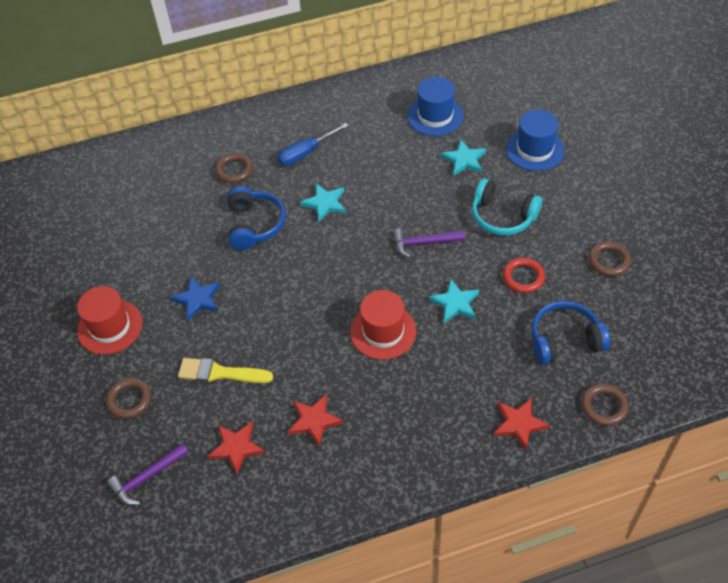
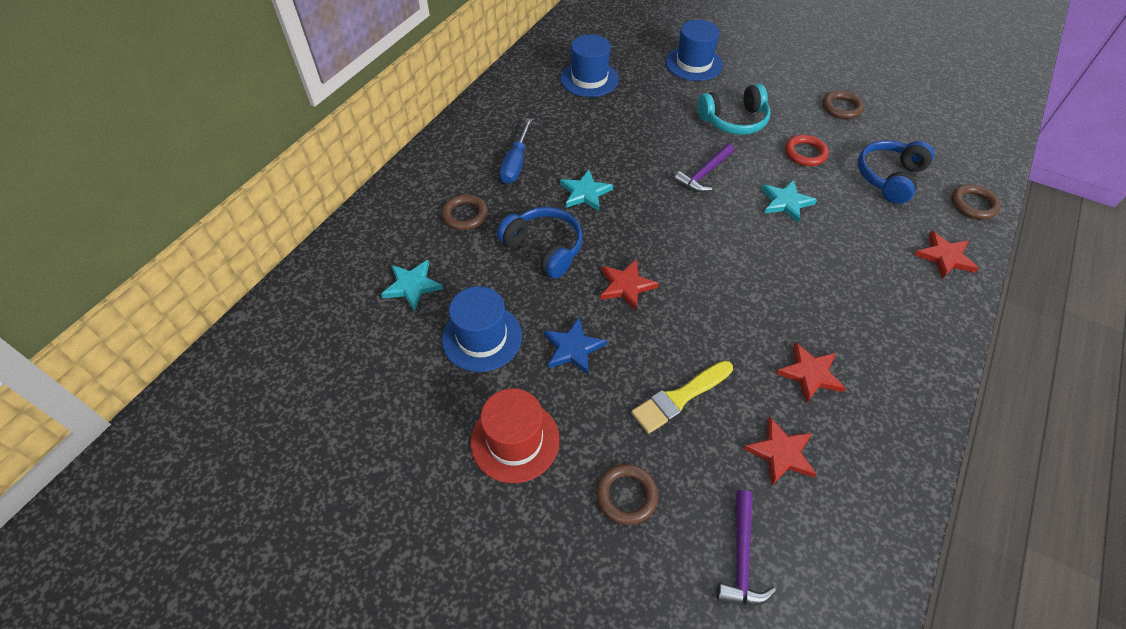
camera: 45 degrees left, 0 degrees up
(157, 256) = (482, 337): none -> blue hat
(273, 284) = (626, 286): none -> red star
(383, 331) = (764, 260): red hat -> none
(464, 160) = (653, 98): turquoise star -> turquoise star (412, 286)

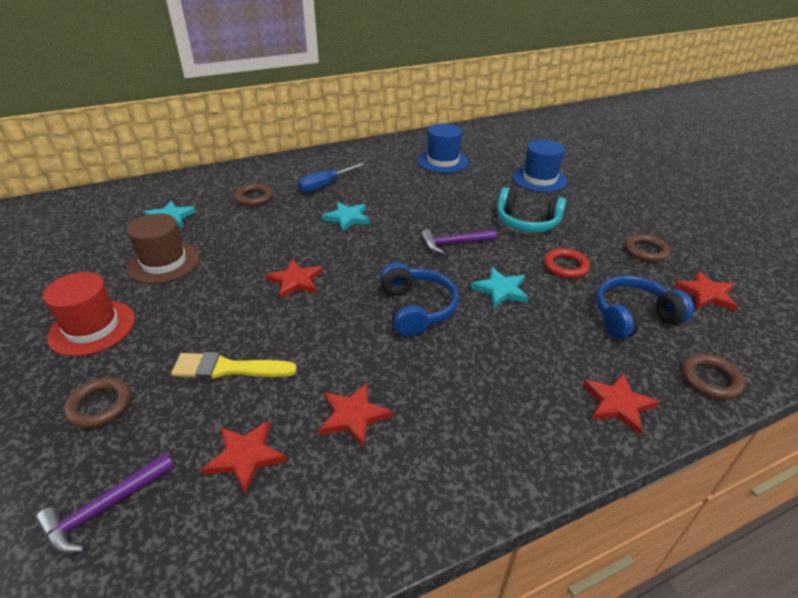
camera: 35 degrees right, 15 degrees down
(482, 337) = (164, 262): blue hat -> brown hat
(544, 248) = (274, 235): blue headphones -> blue headphones (416, 309)
(573, 348) = (206, 297): blue star -> none
(911, 130) = (706, 294): none -> red star

